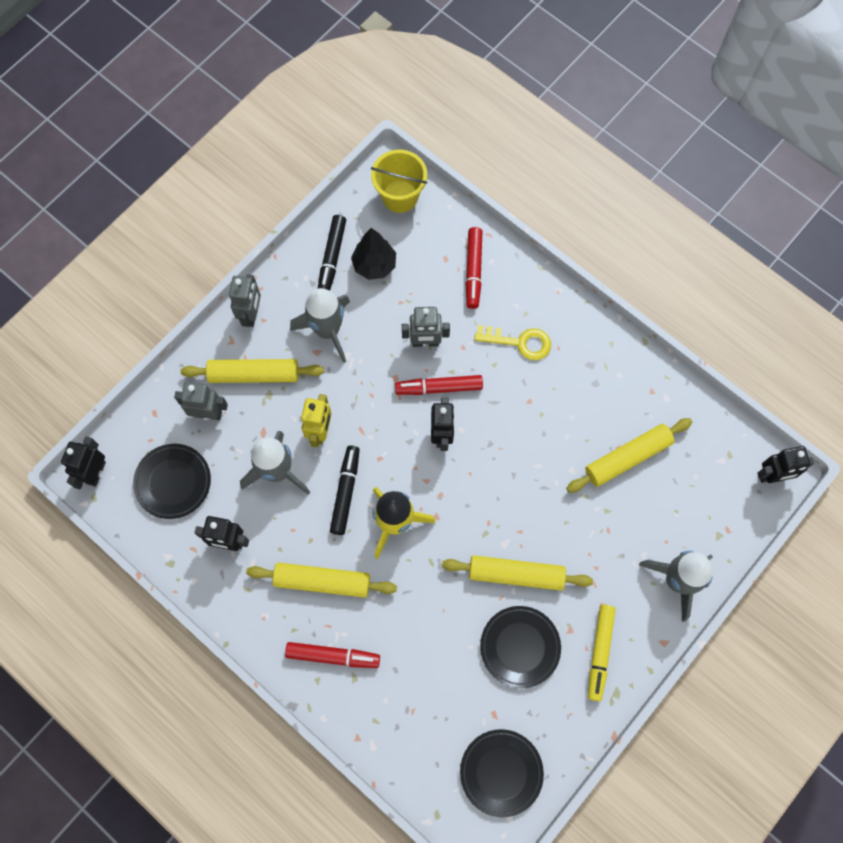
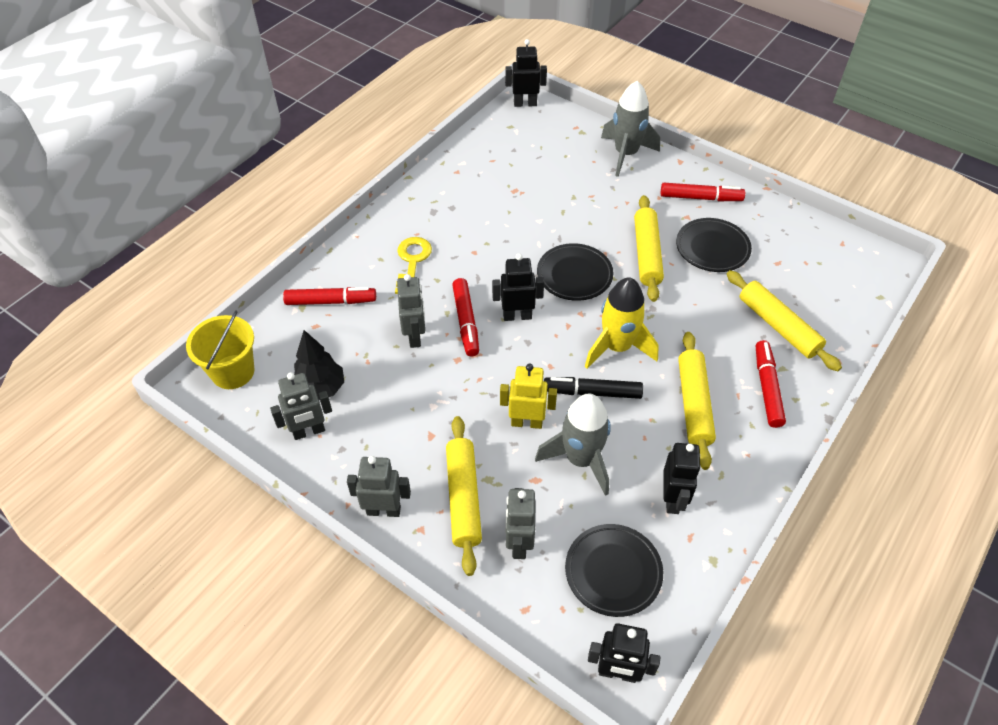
camera: 95 degrees left, 20 degrees down
(327, 330) = (403, 427): grey rocket -> none
(332, 258) = (309, 431): black marker -> grey robot
(501, 772) = (825, 255): black plate -> black plate (574, 275)
(599, 652) = (700, 198): yellow marker -> red marker
(627, 458) = (522, 185): yellow rolling pin -> yellow rolling pin (778, 326)
(772, 476) = (525, 103): black robot -> black robot turned 75 degrees counterclockwise

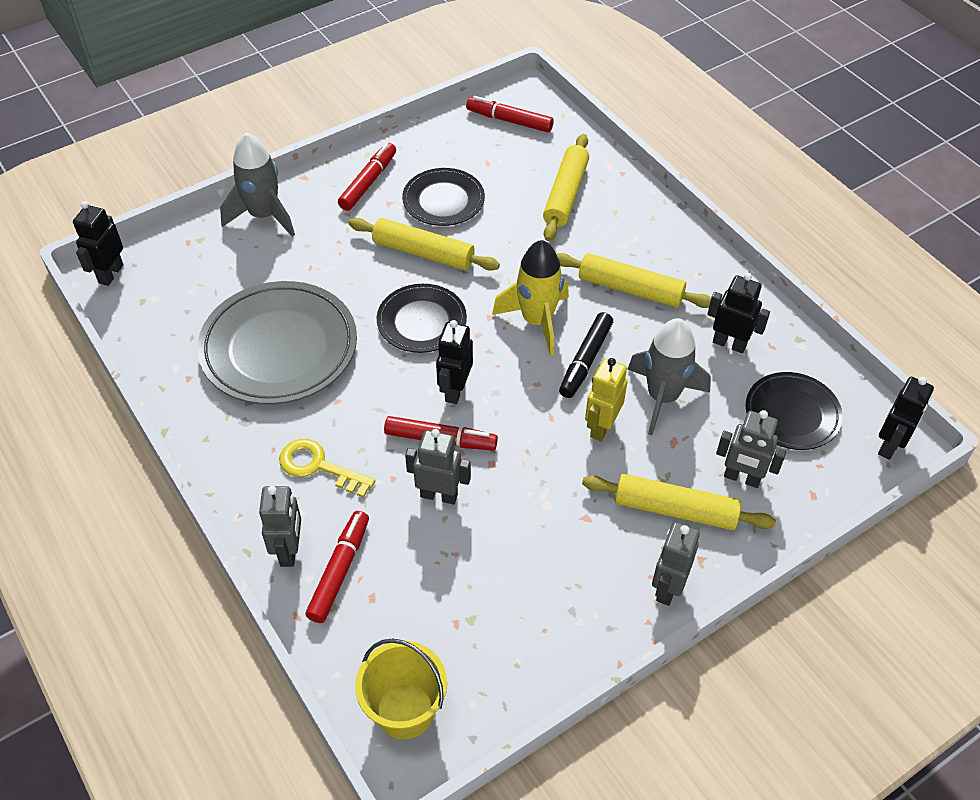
camera: 70 degrees left, 0 degrees up
(309, 431) = (535, 640): grey robot -> grey robot (289, 550)
(321, 389) = (476, 613): black tree -> none
(505, 206) = (279, 348): none -> grey plate
(767, 388) = (632, 231): red marker -> red marker (509, 120)
(778, 326) = (565, 194): yellow rolling pin -> yellow rolling pin turned 60 degrees counterclockwise

